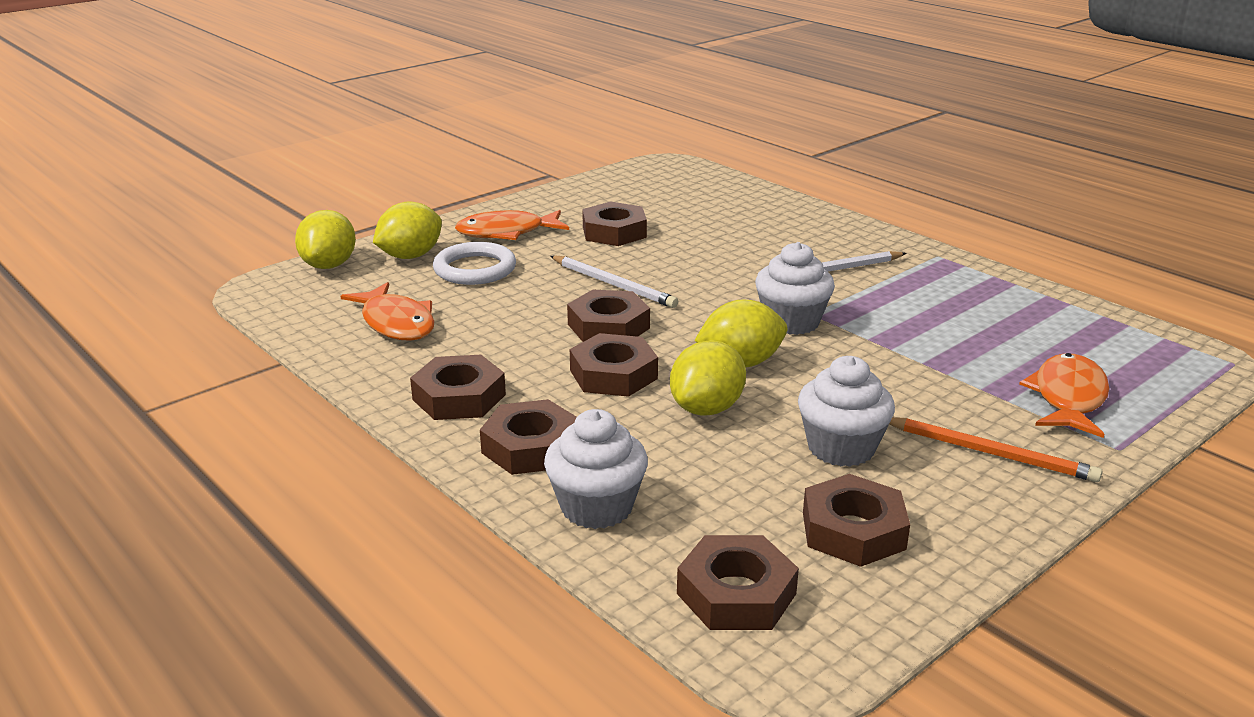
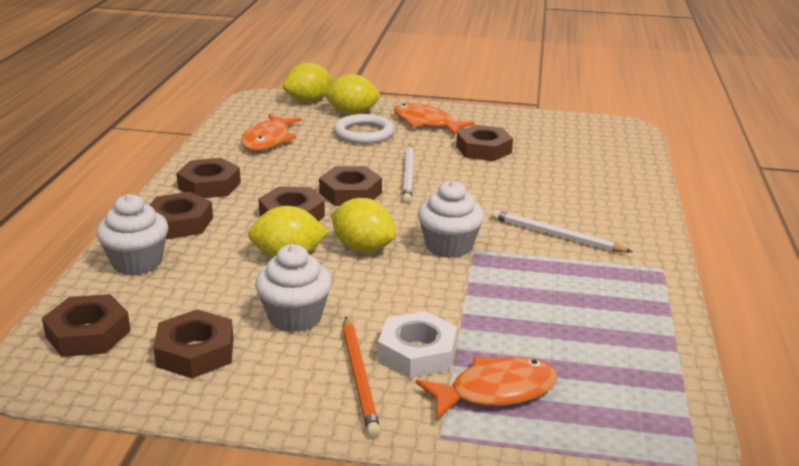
camera: 50 degrees right, 0 degrees up
(972, 409) = (417, 352): none -> white nut

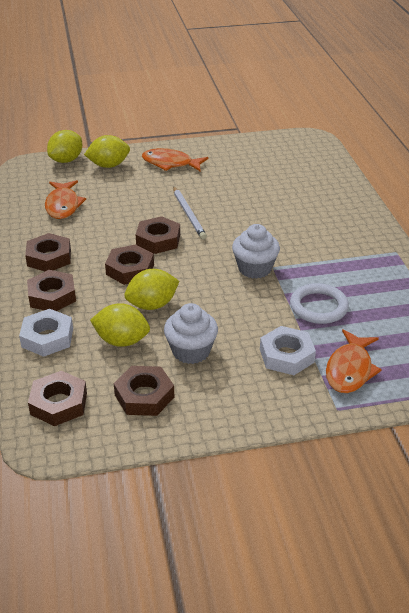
camera: 20 degrees left, 10 degrees up
(137, 262) = (47, 337): white cupcake -> white nut
(359, 377) = (263, 383): orange pencil -> none
(363, 248) = (198, 284): yellow lemon -> yellow lemon (122, 341)
(364, 133) = (131, 183): white ring -> white ring (318, 307)
(483, 149) = (226, 179): brown nut -> none
(495, 391) = (350, 369): orange fish -> orange fish turned 150 degrees clockwise
(556, 235) = (318, 242): white pencil -> none

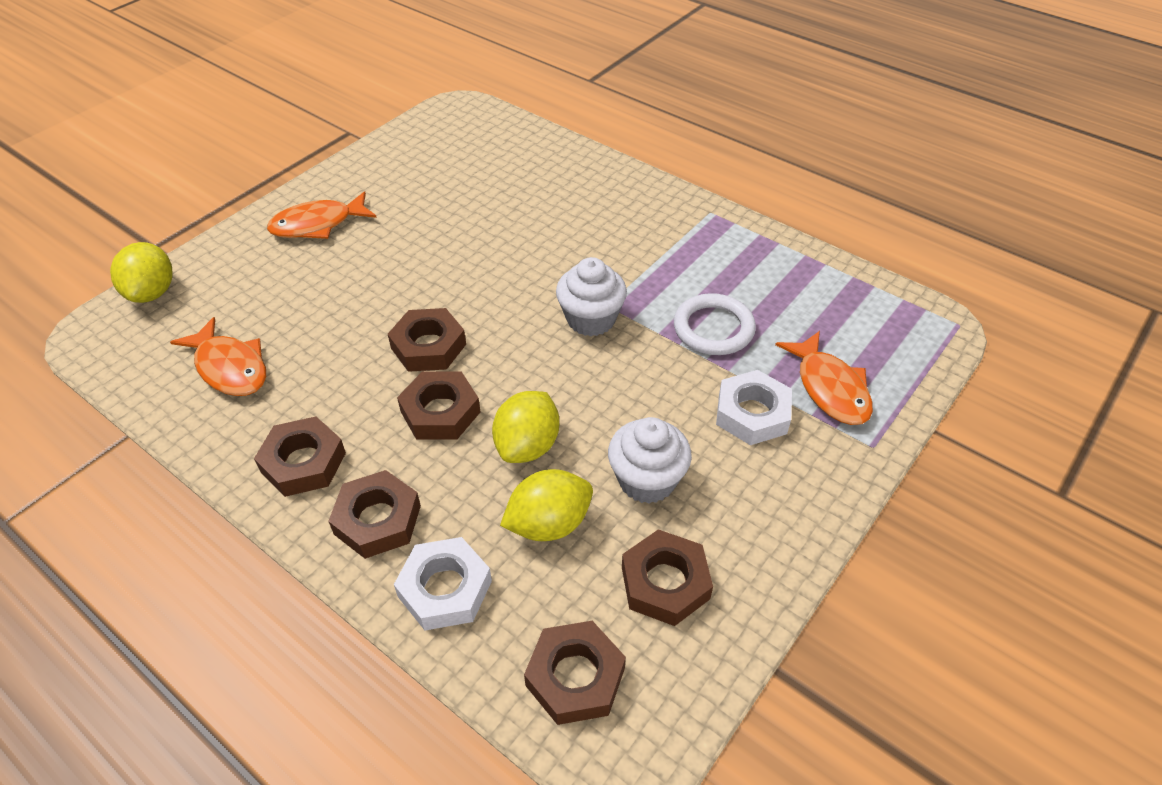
camera: 40 degrees left, 10 degrees up
(109, 165) = (230, 269): yellow lemon -> none
(188, 214) = (426, 287): white pencil -> none

